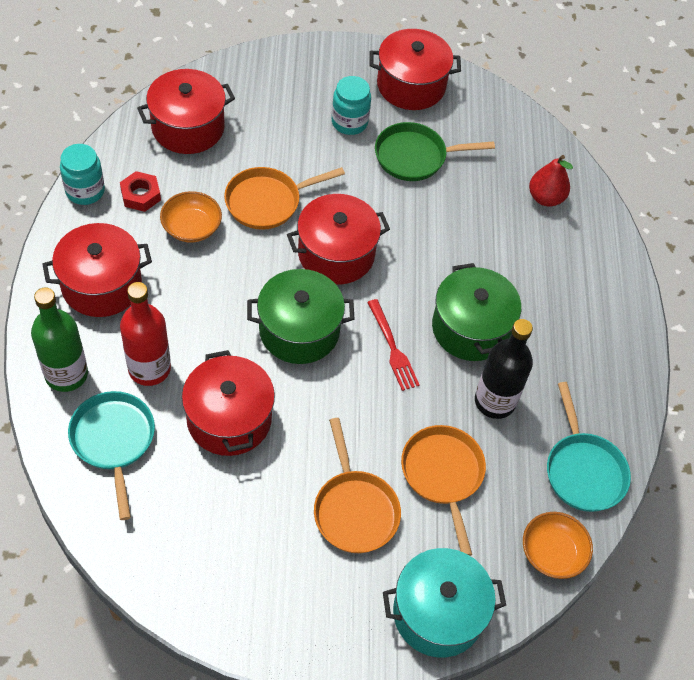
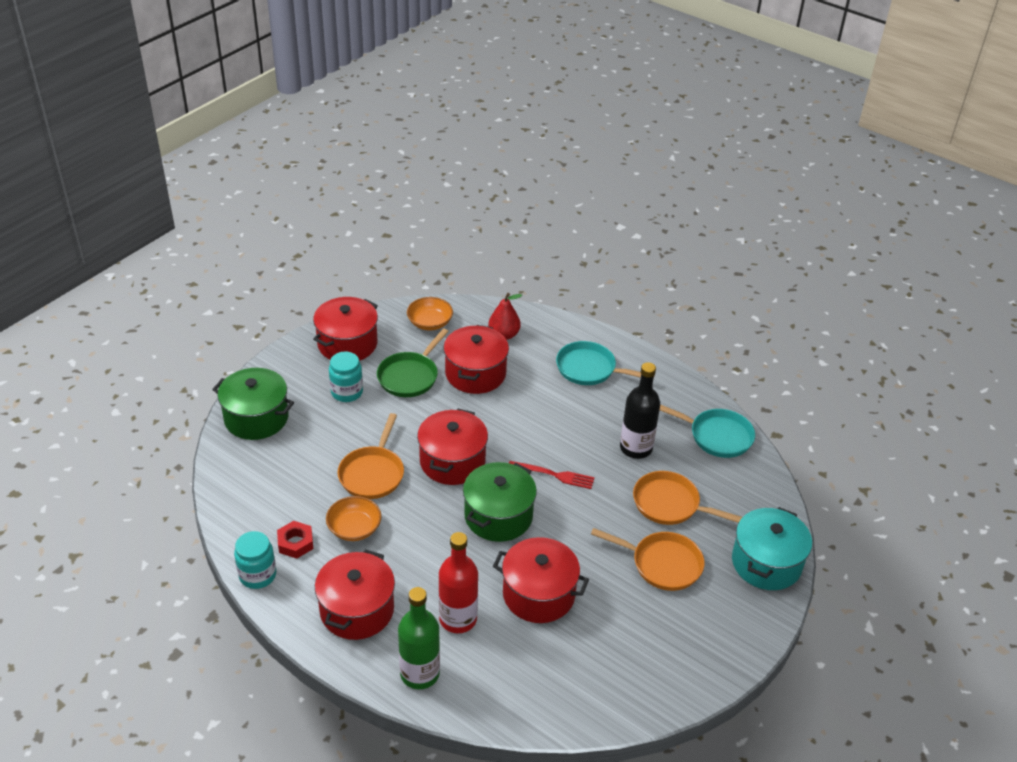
camera: 50 degrees left, 15 degrees down
(114, 441) = (503, 673): turquoise pan -> turquoise pan (590, 369)
(188, 127) = (259, 482): red pot -> red pot (475, 373)
(470, 328) = (572, 428): green pot -> green pot (256, 418)
(552, 552) = (762, 483): orange bowl -> orange bowl (430, 323)

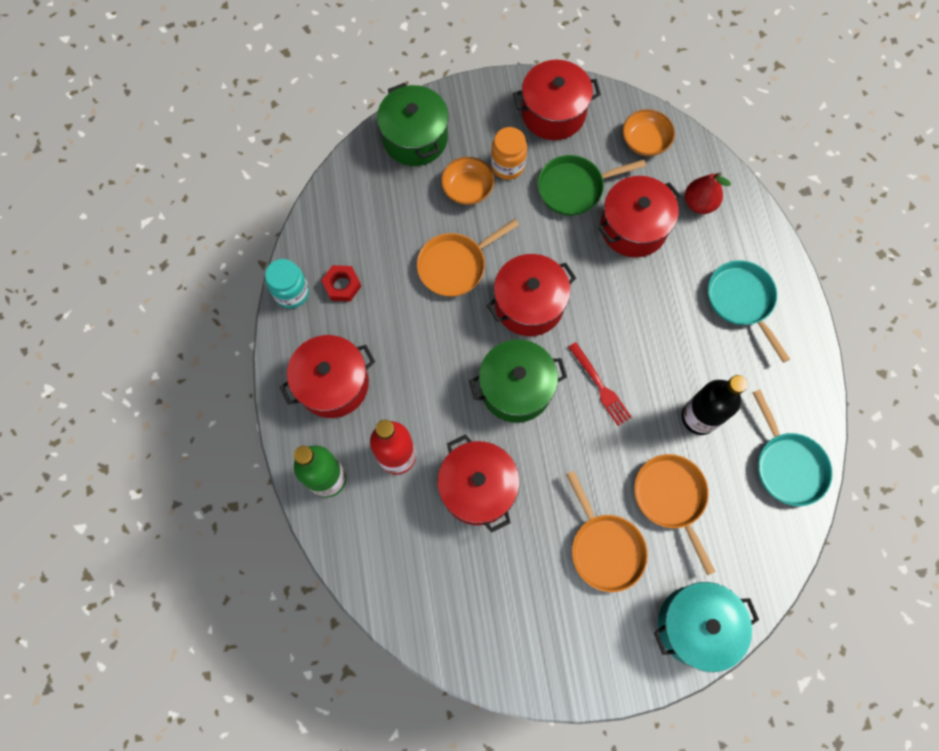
camera: 45 degrees right, 30 degrees up
(347, 392) = (507, 165): turquoise jar -> orange jar
(354, 528) = (396, 307): orange bowl -> orange bowl (467, 188)

